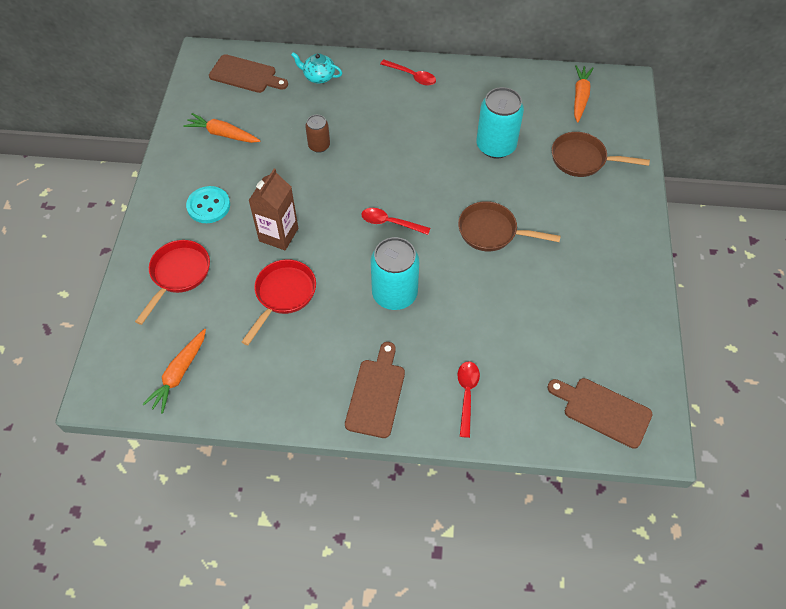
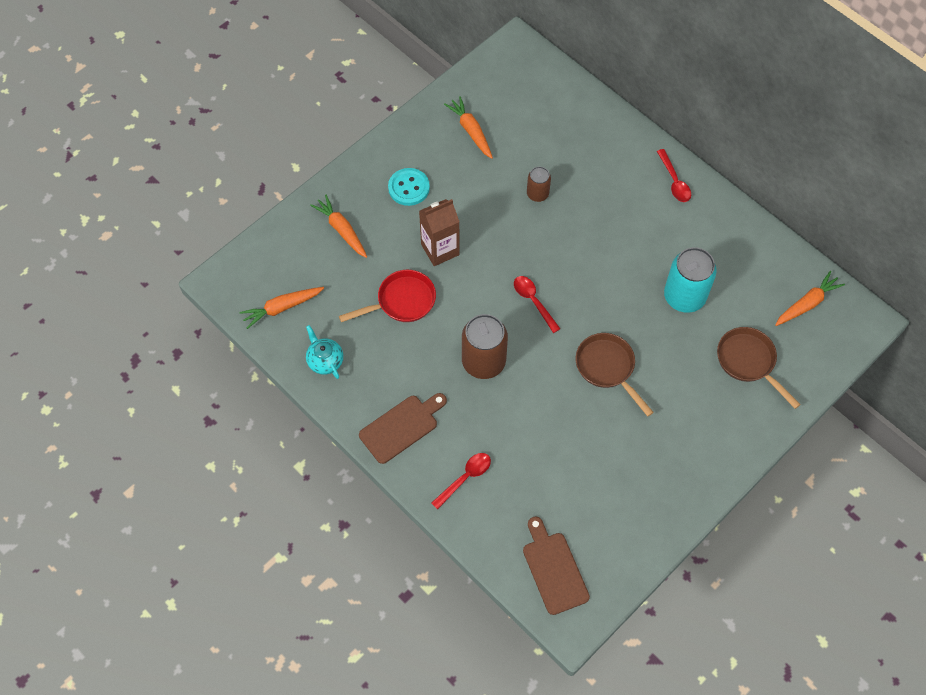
camera: 40 degrees right, 5 degrees up
(178, 275) = (341, 230): red pan -> orange carrot
(246, 75) = (535, 87): brown cutting board -> none
(318, 77) = (593, 128): turquoise teapot -> turquoise teapot (325, 360)
(394, 294) = (483, 362): turquoise can -> brown can

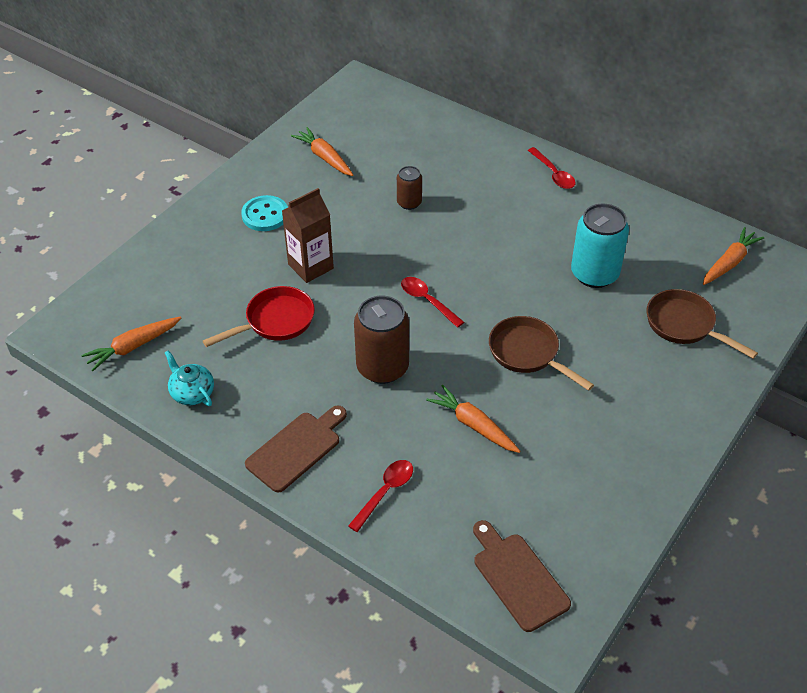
camera: 10 degrees left, 15 degrees down
(341, 230) = (194, 263): orange carrot -> orange carrot (473, 425)

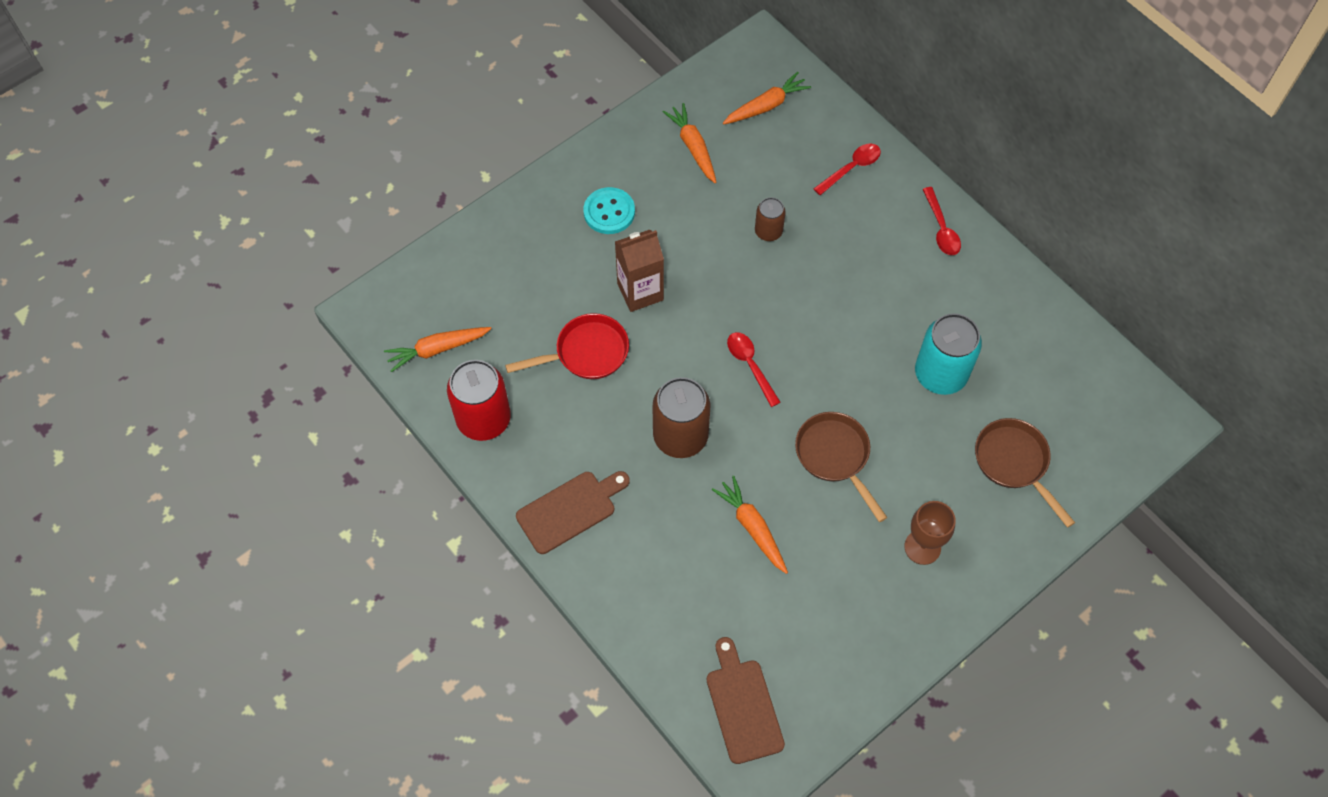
camera: 15 degrees right, 15 degrees up
(192, 393) = (484, 419): turquoise teapot -> red can
(385, 492) = (643, 581): red spoon -> red spoon (851, 168)
(632, 406) = (922, 547): none -> brown goblet
(729, 263) = (1095, 395): orange carrot -> orange carrot (766, 106)

